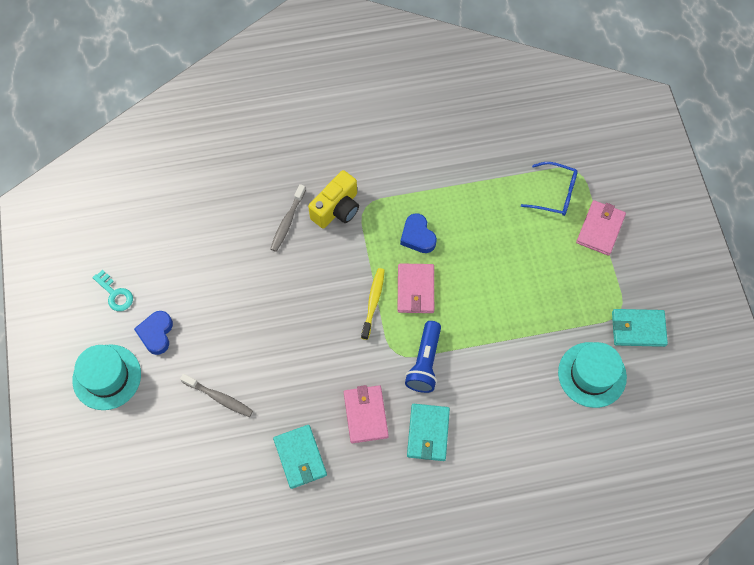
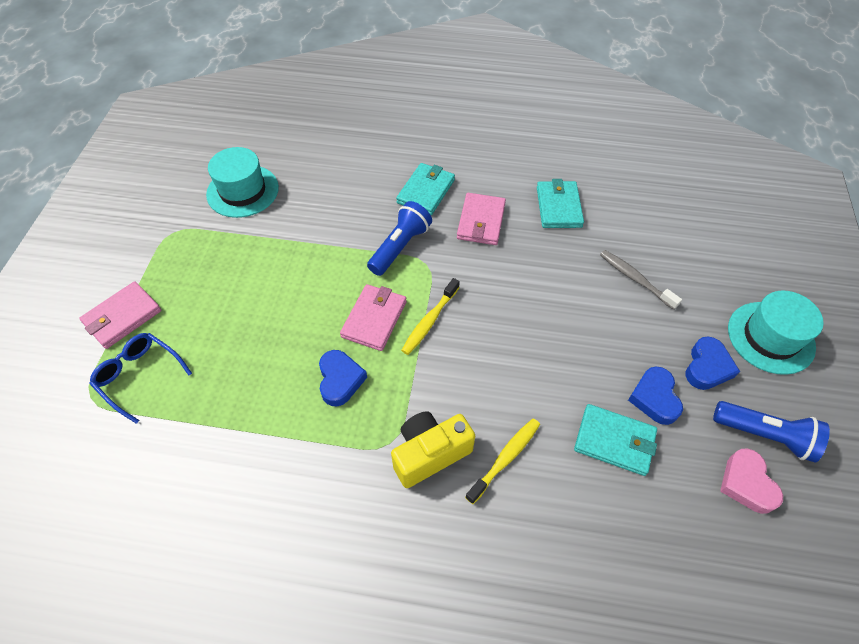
camera: 160 degrees left, 10 degrees down
(115, 294) = (764, 435): turquoise key -> blue flashlight
(128, 256) = (746, 483): none -> pink heart
(193, 296) = (654, 398): none -> blue heart
(287, 222) = (505, 458): grey toothbrush -> yellow toothbrush
(638, 329) = (168, 213): turquoise wallet -> turquoise wallet (614, 441)

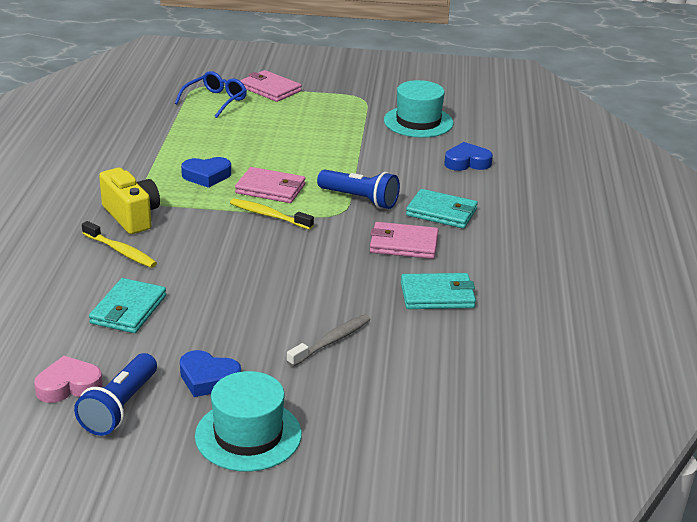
camera: 85 degrees right, 25 degrees down
(654, 398) = (173, 338): blue heart -> blue heart (467, 162)

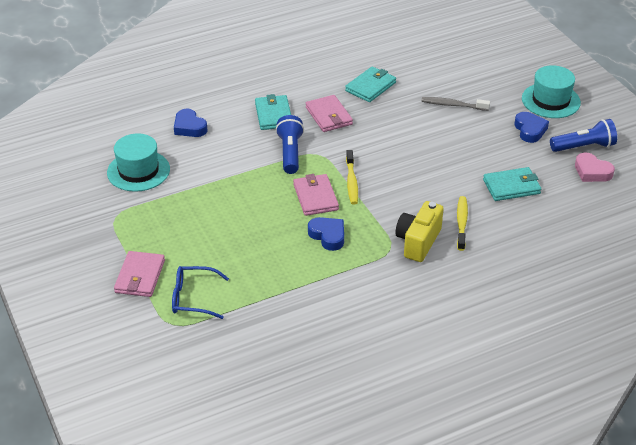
camera: 120 degrees left, 10 degrees up
(437, 295) = (370, 87): turquoise wallet -> turquoise wallet turned 75 degrees clockwise

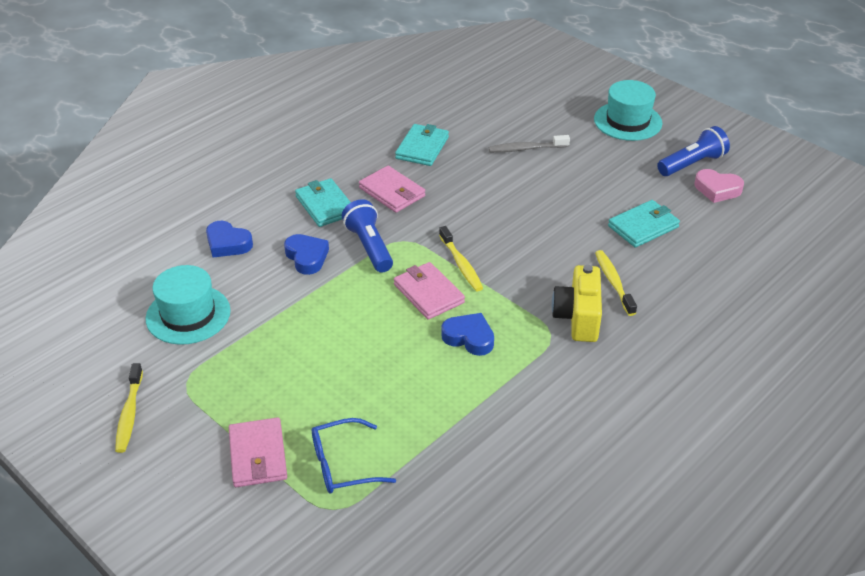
camera: 20 degrees left, 0 degrees up
(69, 228) = (129, 414): none -> yellow toothbrush
(530, 130) = (625, 158): blue heart -> blue heart (307, 257)

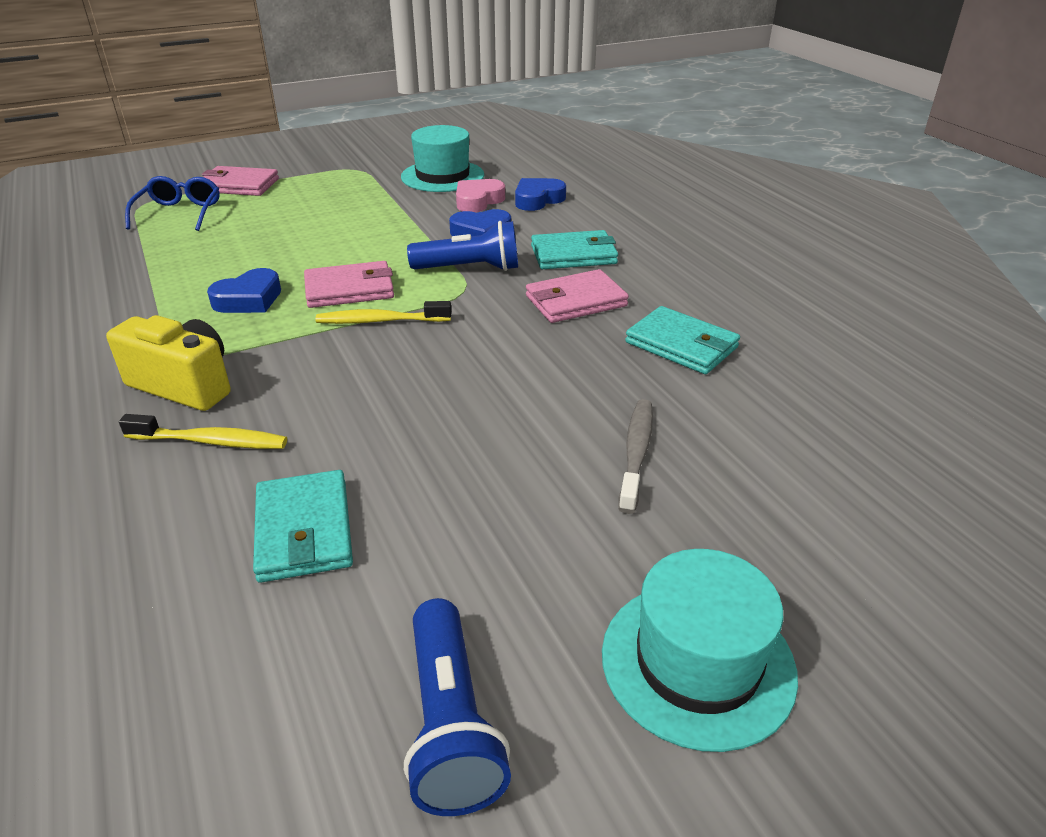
camera: 110 degrees right, 5 degrees down
(129, 414) = (345, 151): yellow toothbrush -> none
(717, 189) = (319, 728): pink heart -> pink heart (478, 201)

